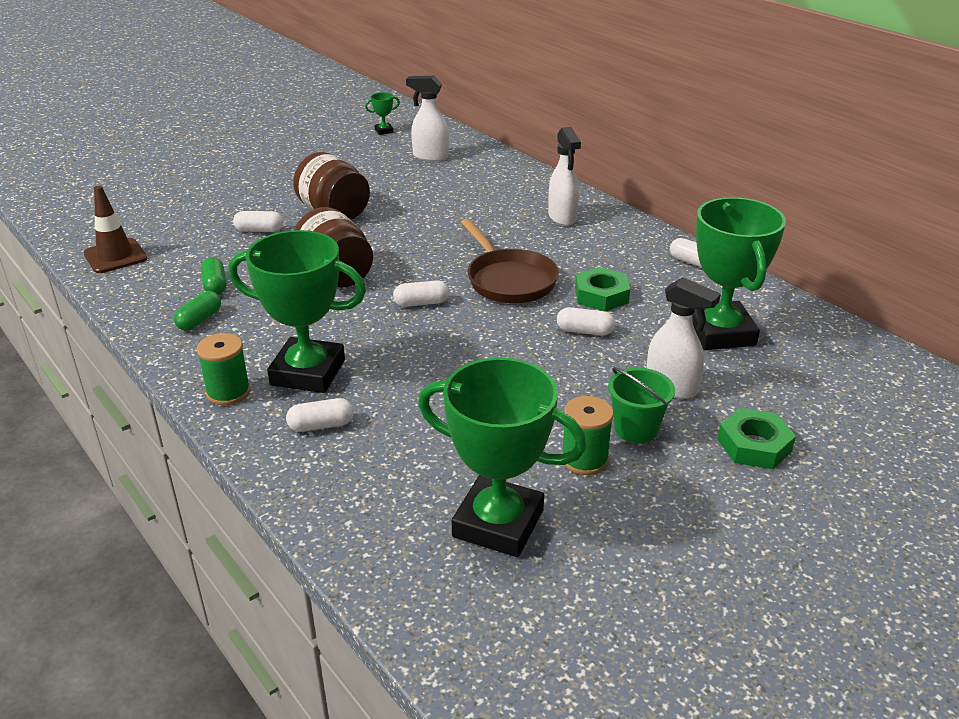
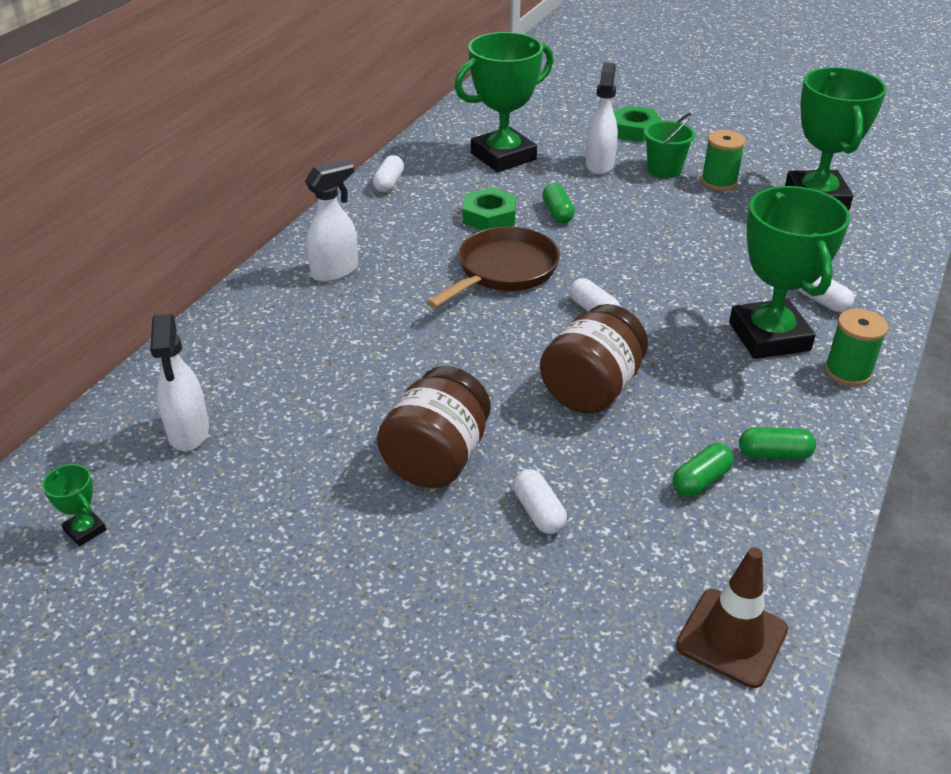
camera: 115 degrees left, 5 degrees up
(584, 331) = (557, 213): white capsule -> green capsule

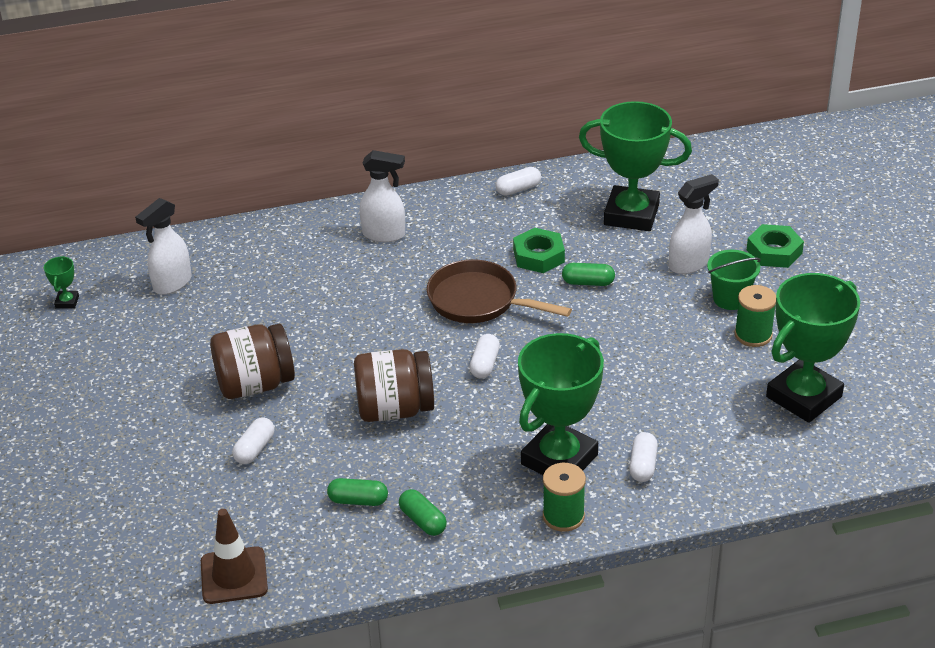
camera: 50 degrees right, 0 degrees up
(503, 271) = (478, 301): brown pan -> brown pan turned 150 degrees counterclockwise
(557, 213) = (588, 282): green capsule -> green capsule turned 60 degrees clockwise

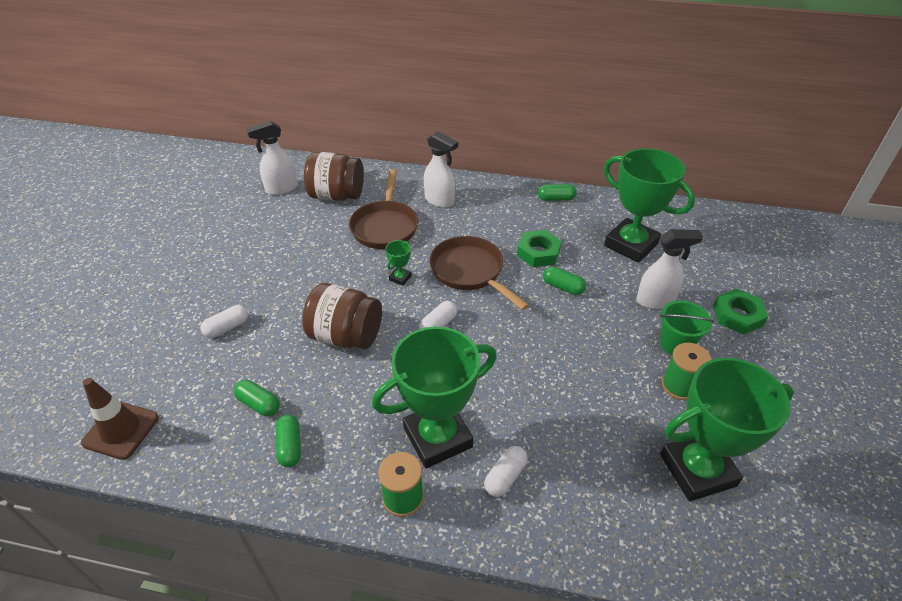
camera: 25 degrees right, 5 degrees up
(67, 302) = (212, 179): green trophy -> green trophy (400, 278)
(255, 384) = (269, 278): brown jar -> brown jar (336, 195)
(342, 285) = (385, 226): none -> brown pan
(518, 189) = (556, 199): white capsule -> green capsule

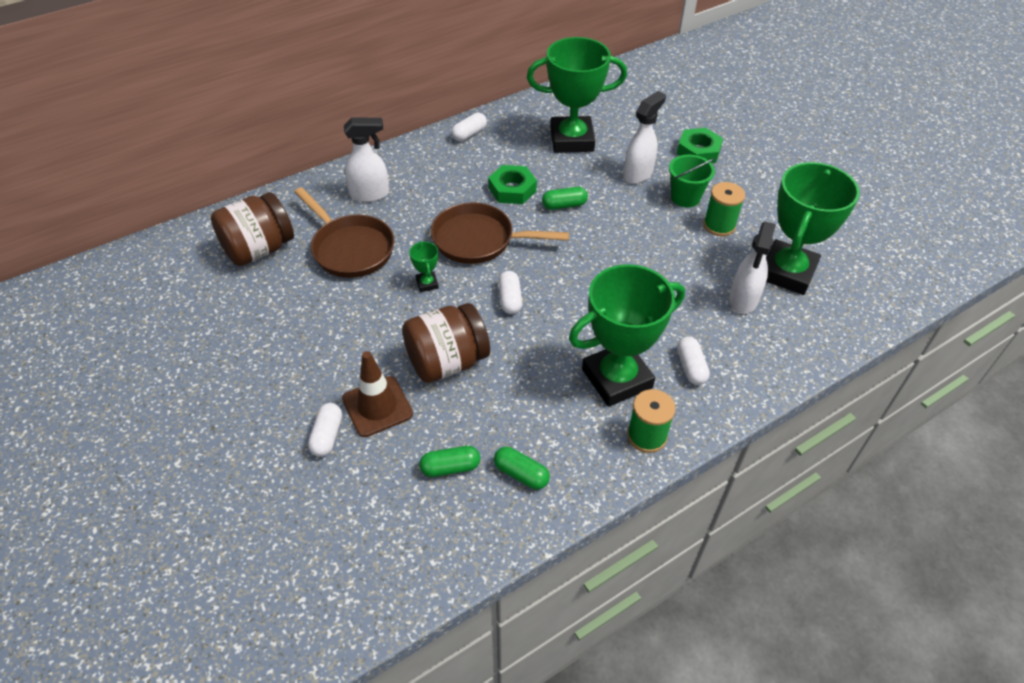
camera: 45 degrees left, 5 degrees up
(121, 430) = (357, 588): brown traffic cone -> brown traffic cone (377, 406)
(281, 189) = (185, 279): white spray bottle -> white spray bottle (743, 300)
(437, 437) = (617, 378): green trophy -> green trophy turned 45 degrees clockwise
(556, 199) = (469, 134): green capsule -> white capsule

